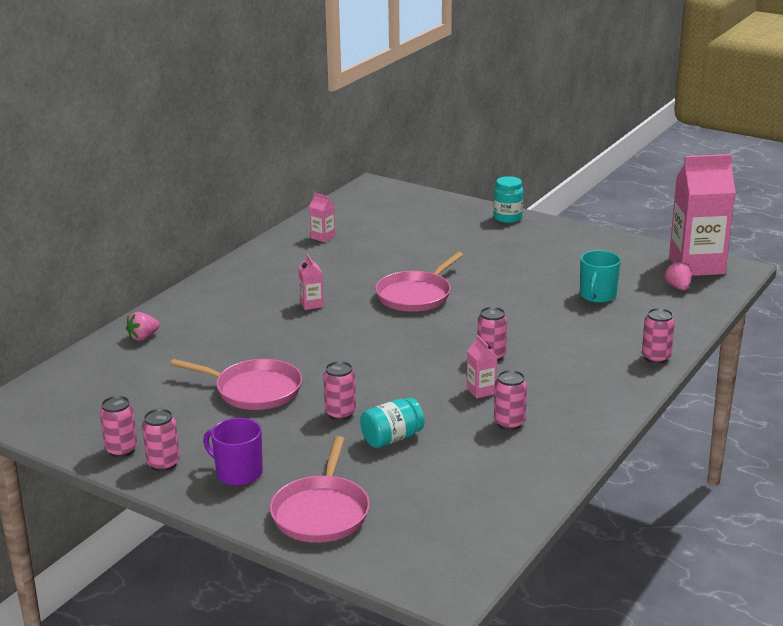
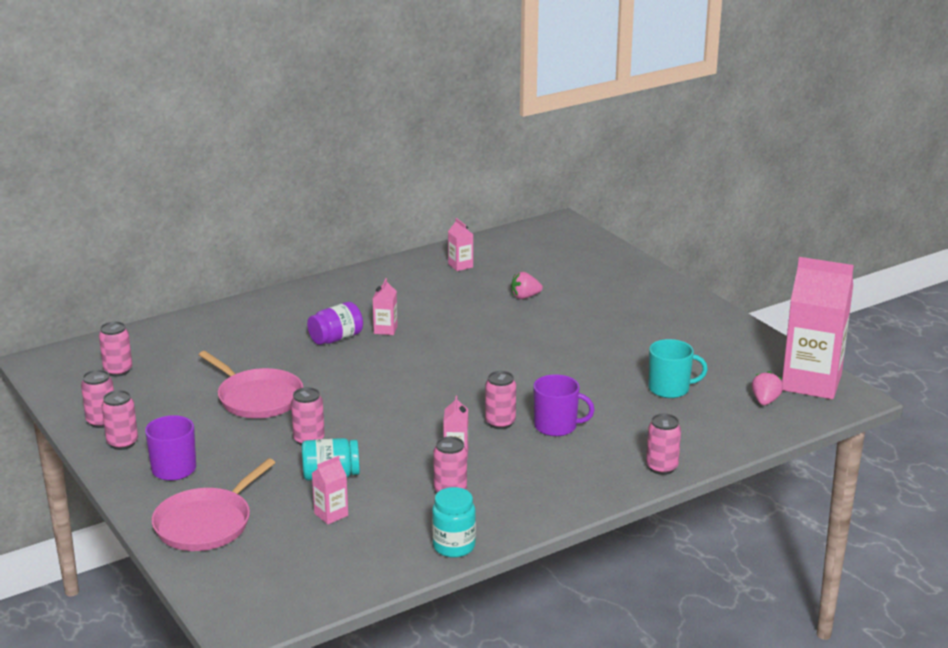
camera: 25 degrees right, 0 degrees up
(90, 400) = (118, 371): none -> pink can
(143, 337) = (212, 325): pink strawberry -> pink strawberry (525, 297)
(274, 322) = (336, 338): none -> purple jar
(416, 295) = (490, 344): pink pan -> none
(427, 471) = (331, 514): none -> pink carton
(507, 218) = (662, 286): turquoise jar -> turquoise jar (454, 546)
(540, 347) = (556, 426): none -> purple mug
(597, 295) = (670, 389): turquoise mug -> turquoise mug turned 135 degrees counterclockwise

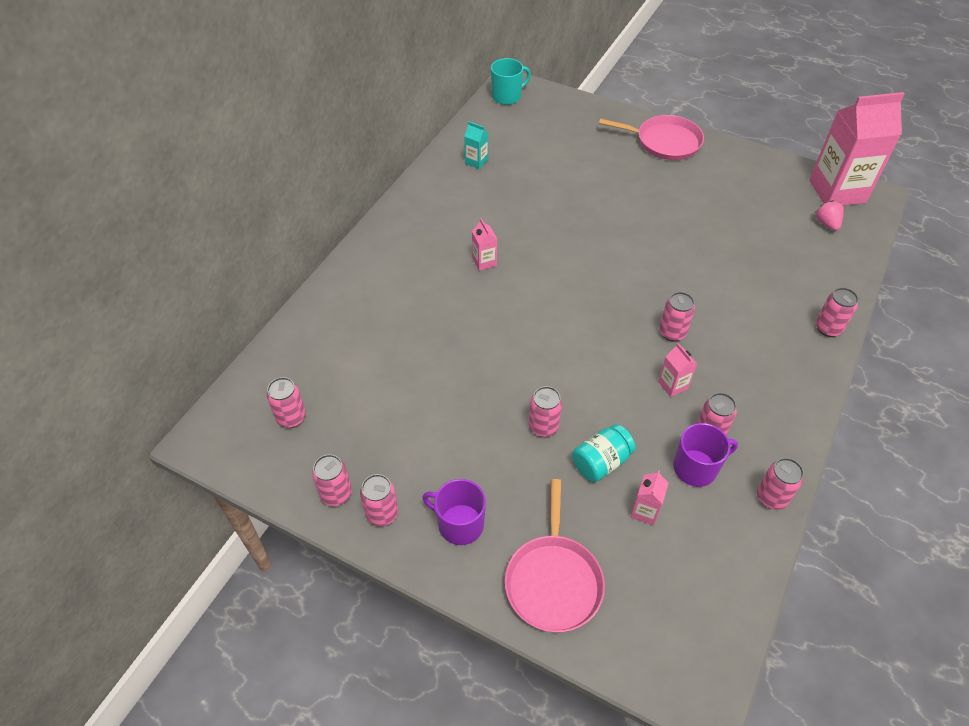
camera: 30 degrees left, 25 degrees up
(257, 398) = (452, 394): pink pan -> pink pan (664, 142)
(336, 338) = (453, 290): purple jar -> none
(454, 546) = (771, 497): turquoise jar -> pink can
(460, 265) = (476, 161): pink carton -> turquoise carton
(525, 297) = (558, 178): pink strawberry -> none
(556, 426) = (716, 317): purple mug -> purple mug (696, 468)
(670, 389) = (754, 238): turquoise mug -> turquoise mug (507, 96)

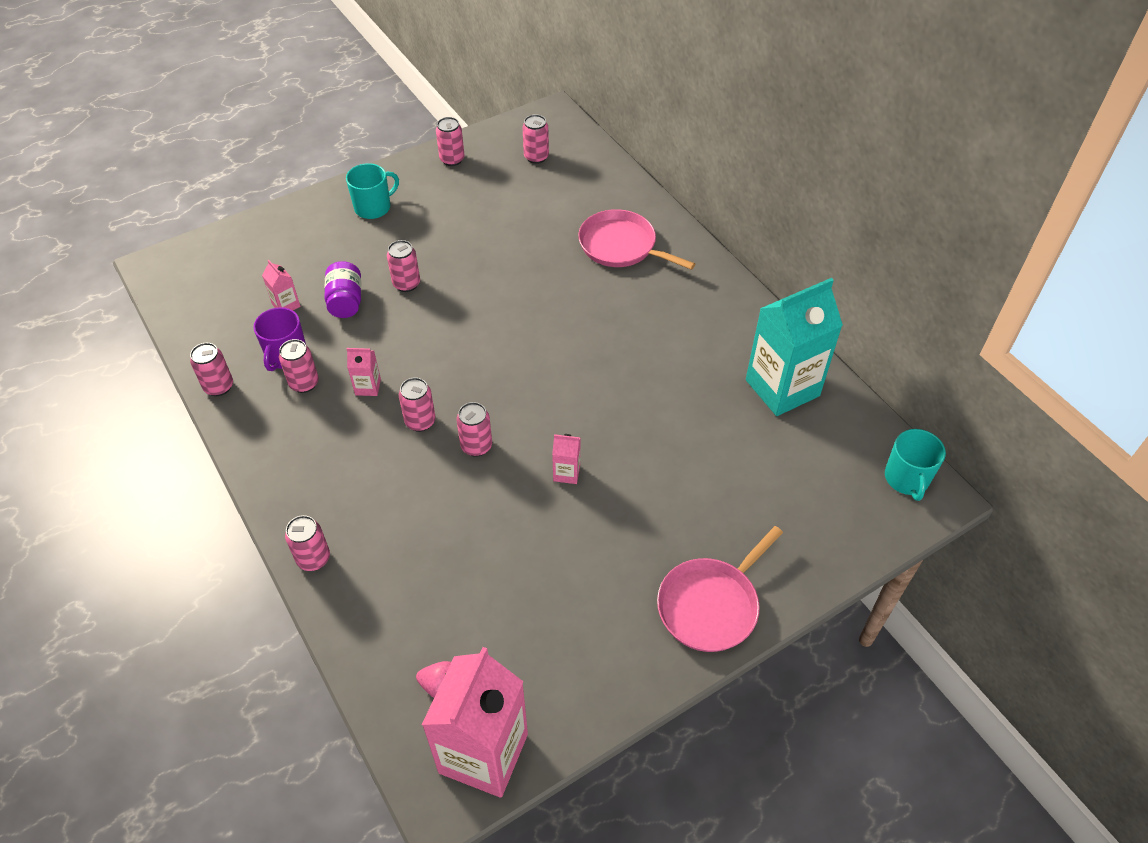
camera: 120 degrees right, 0 degrees up
(382, 513) = (417, 175): pink can -> pink can (476, 446)
(459, 524) = (373, 207): purple mug -> turquoise mug
(476, 161) = (782, 388): turquoise carton -> turquoise carton, size x2.40
(484, 262) = (617, 327): pink carton -> pink carton (566, 473)
(553, 580) = (290, 234): pink pan -> pink pan (621, 246)
(601, 462) = (346, 301): turquoise jar -> purple jar

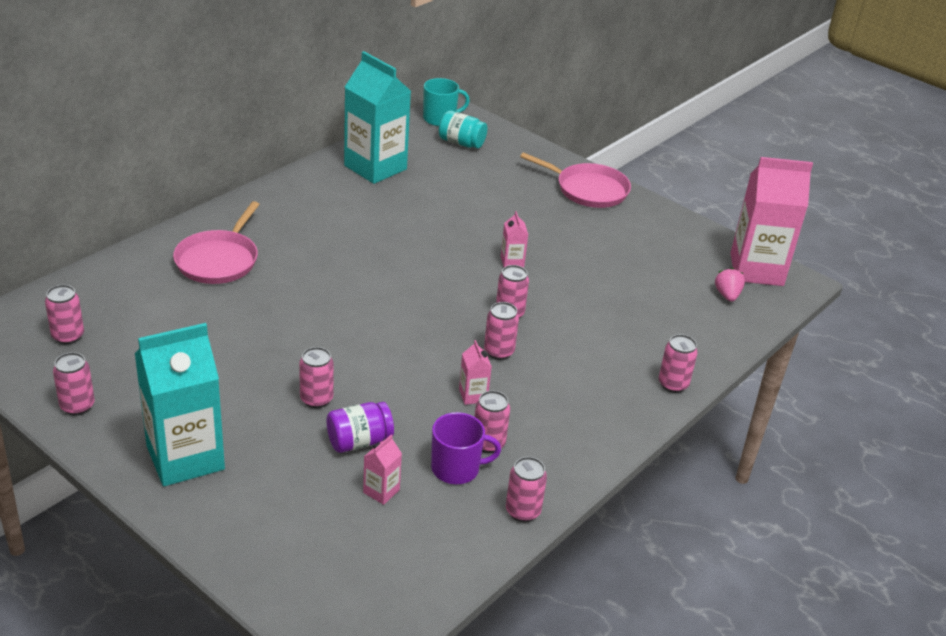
camera: 110 degrees left, 15 degrees down
(373, 207) = (185, 457): turquoise mug -> turquoise carton
(840, 487) = (461, 143): none -> turquoise jar

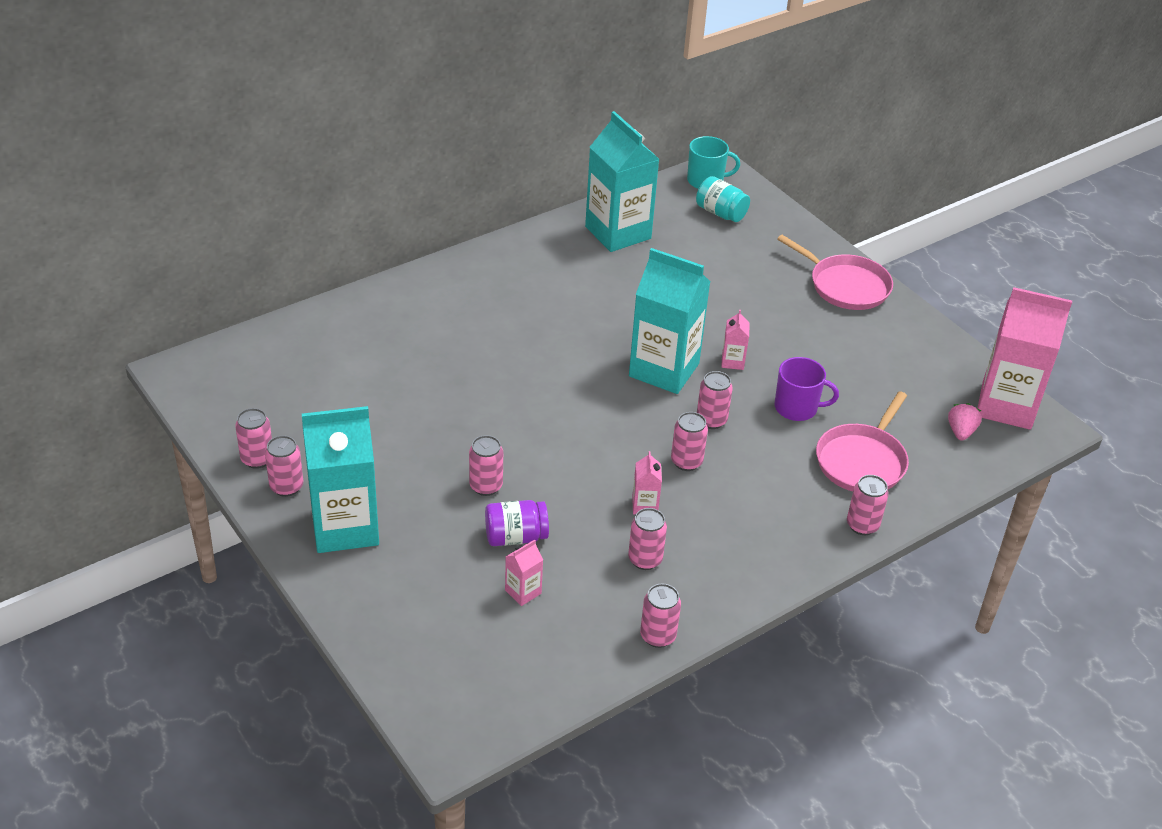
camera: 15 degrees right, 5 degrees up
(68, 336) = (264, 385): pink can -> pink can (286, 487)
(219, 260) = (428, 321): pink pan -> pink pan (862, 461)
(453, 276) = (664, 370): none -> turquoise carton
(456, 468) = (604, 581): purple mug -> purple mug (797, 408)

